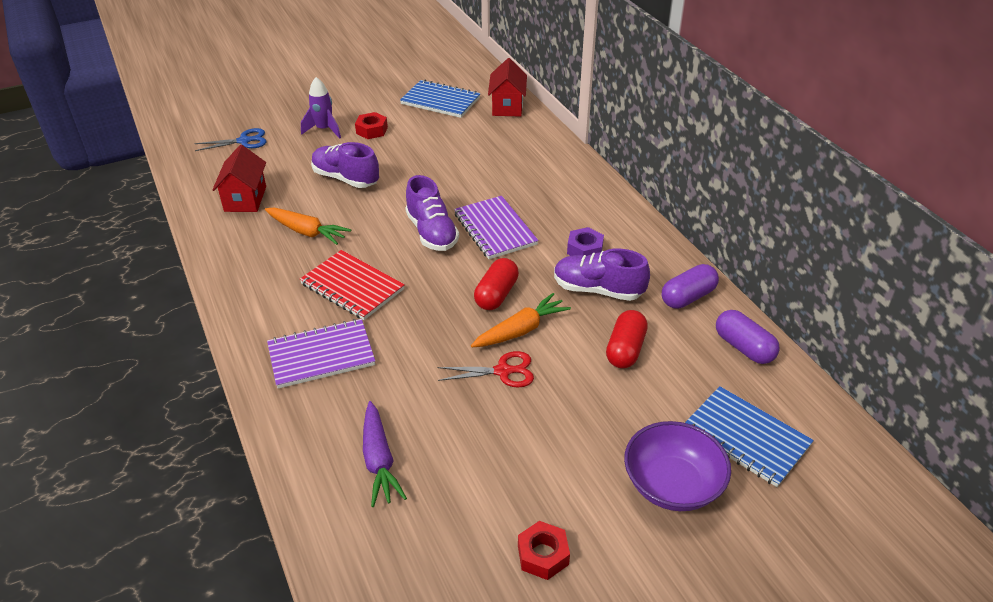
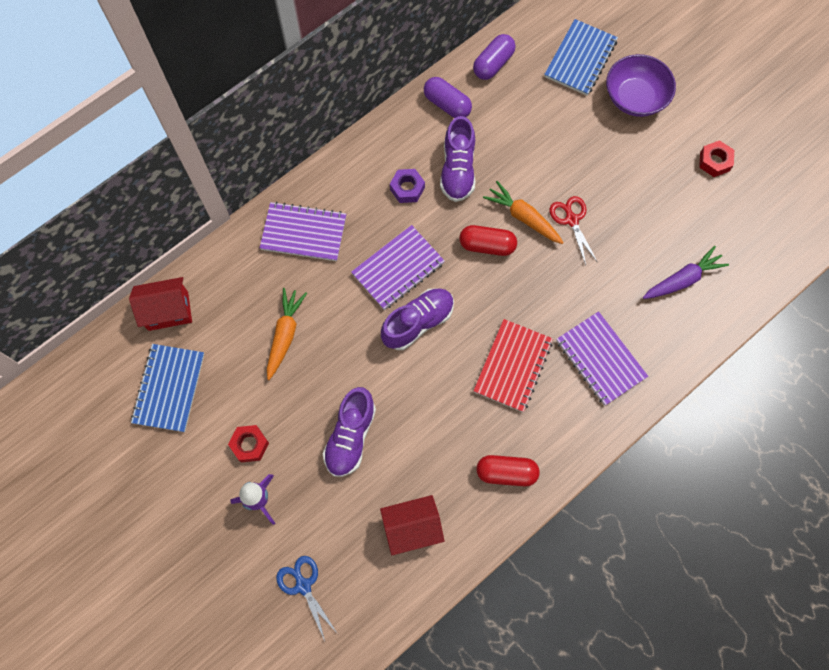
camera: 105 degrees left, 30 degrees up
(307, 232) = (448, 439): orange carrot -> orange carrot (285, 335)
(555, 179) = (303, 233): none -> purple notebook
(625, 350) = (521, 140): red capsule -> red capsule (506, 472)

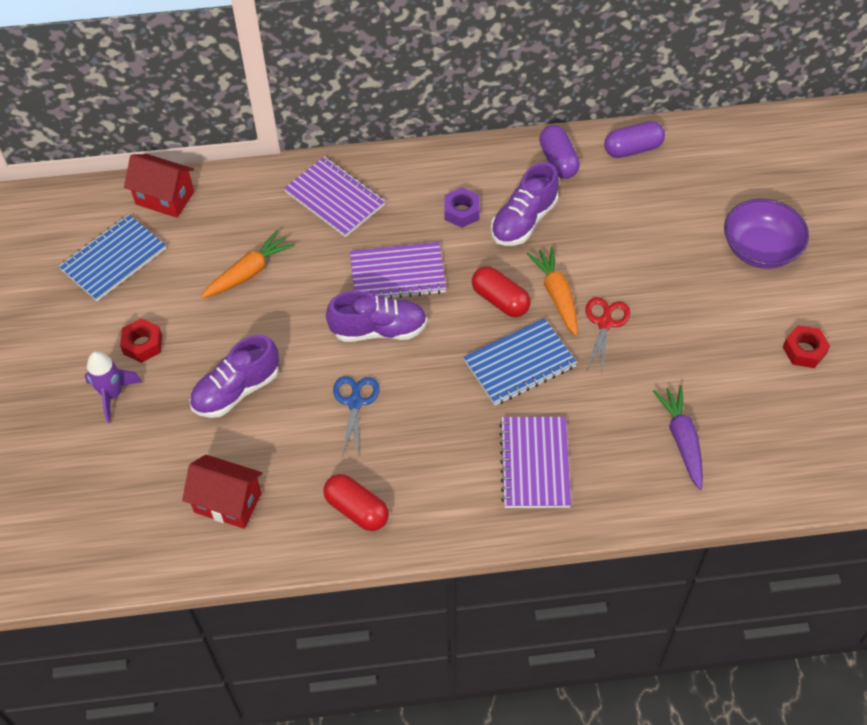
camera: 35 degrees right, 15 degrees down
(303, 585) = (90, 489): blue scissors -> blue scissors (355, 402)
(512, 366) = (440, 419): red notebook -> none
(580, 59) = (728, 187): blue notebook -> blue notebook (519, 363)
(682, 279) = (682, 440): purple carrot -> purple carrot turned 105 degrees counterclockwise

